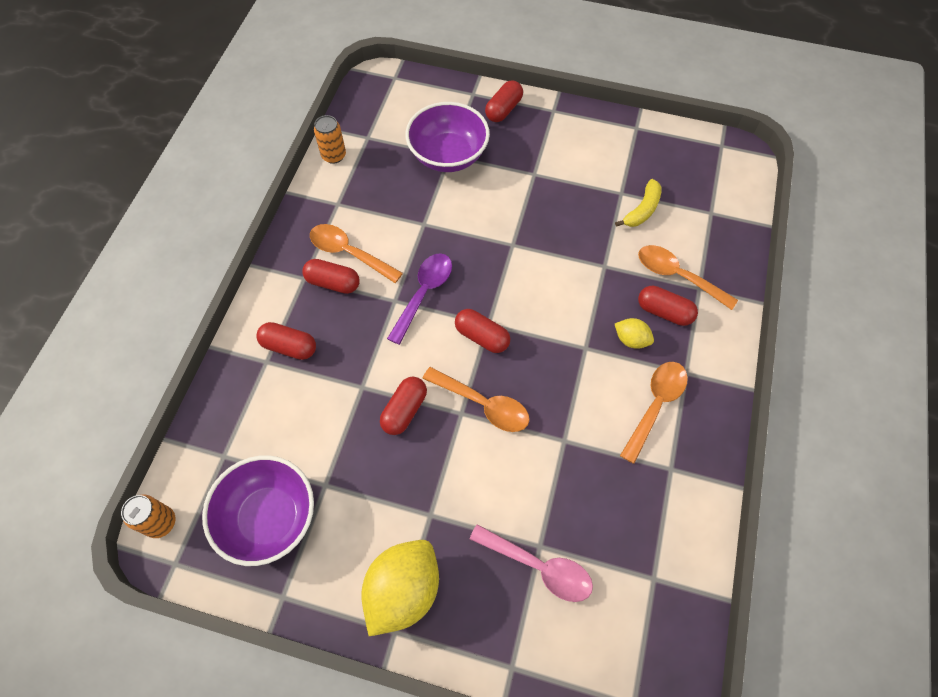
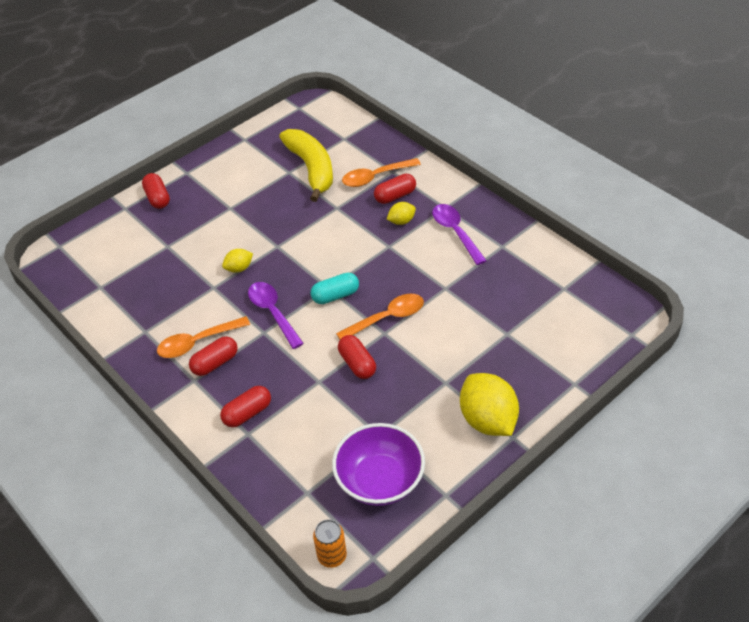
camera: 55 degrees left, 15 degrees down
(334, 155) = (96, 315): orange can -> none
(448, 155) = (166, 247): purple bowl -> none
(461, 230) = (239, 268): none -> yellow lemon
(482, 336) = (335, 295): red capsule -> turquoise capsule
(539, 567) = (520, 340): pink spoon -> none
(642, 210) = (311, 168): yellow banana -> yellow banana, size x1.90
(655, 405) = (455, 232): orange spoon -> purple spoon

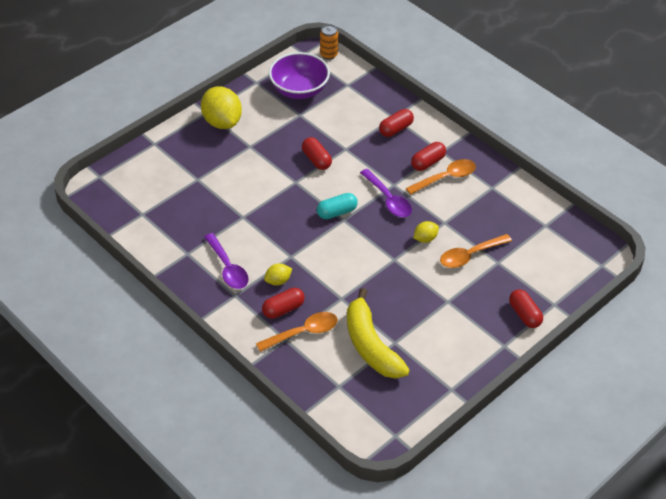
camera: 175 degrees right, 0 degrees up
(387, 318) = (293, 193): orange spoon -> orange spoon (470, 255)

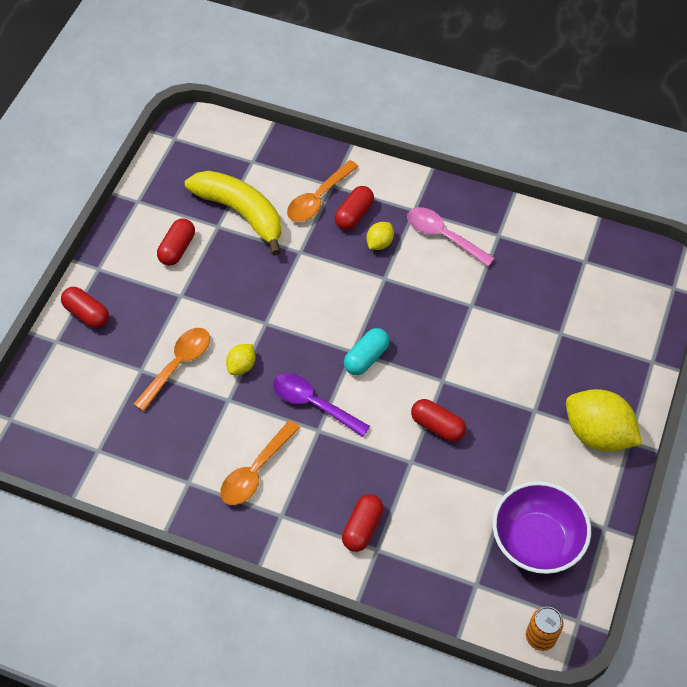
camera: 155 degrees right, 10 degrees up
(228, 268) = (443, 236): purple spoon -> pink spoon
(428, 162) = (291, 487): red capsule -> red capsule (177, 249)

